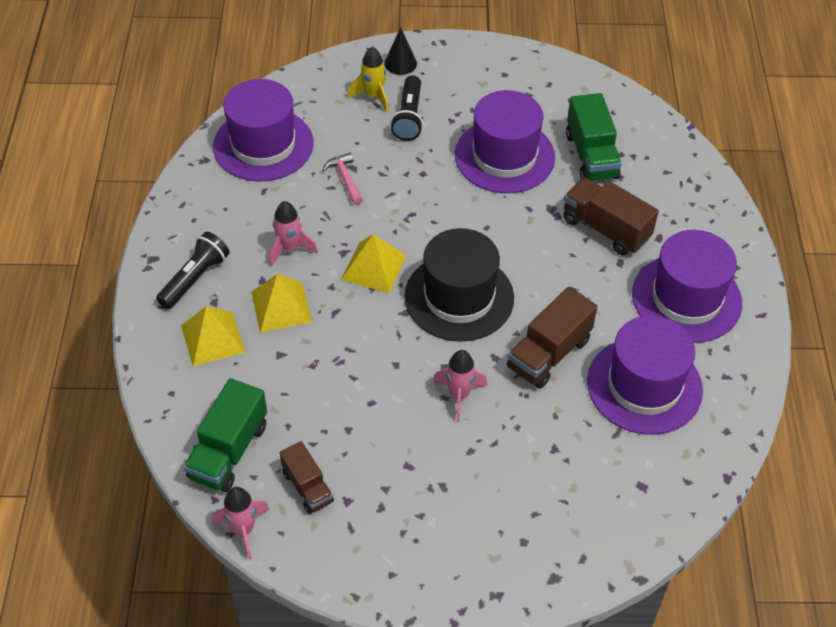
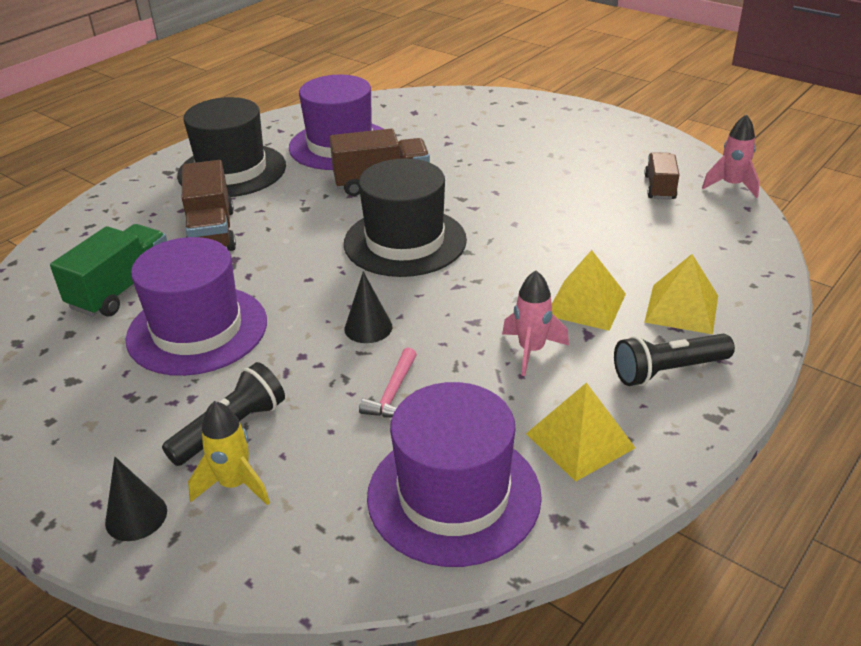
camera: 140 degrees left, 15 degrees down
(229, 451) = (716, 228): green truck -> none
(374, 267) = (457, 295): yellow pyramid -> yellow pyramid (579, 440)
(405, 212) = (368, 327): none -> black cone
(459, 395) = (483, 188): pink rocket -> none
(686, 298) = (232, 171): purple hat -> black hat

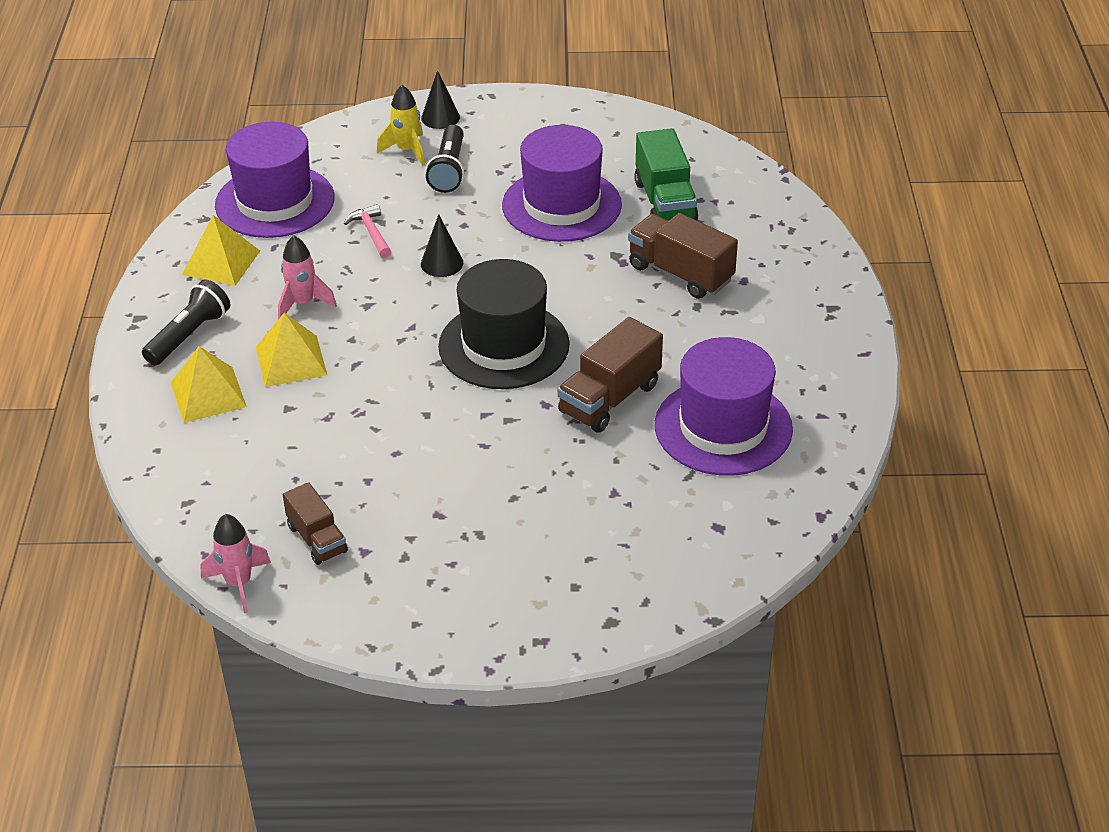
camera: 140 degrees right, 5 degrees up
(232, 171) = (775, 339): black hat -> none

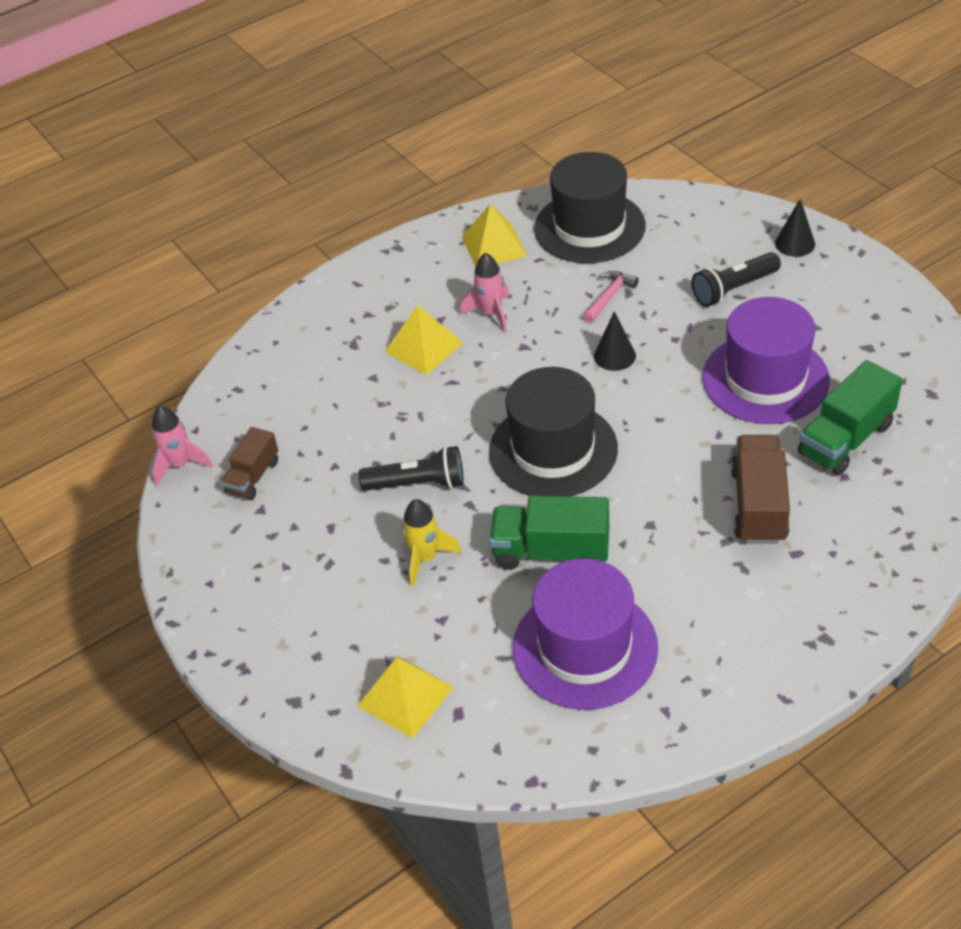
camera: 60 degrees right, 5 degrees up
(189, 335) = (402, 282): black flashlight -> black flashlight (418, 484)
(208, 394) = (351, 330): yellow pyramid -> yellow pyramid (405, 696)
(275, 202) = (589, 227): purple hat -> black hat
(407, 151) = (730, 252): yellow rocket -> yellow rocket (425, 558)
(610, 398) = (551, 551): brown truck -> green truck

